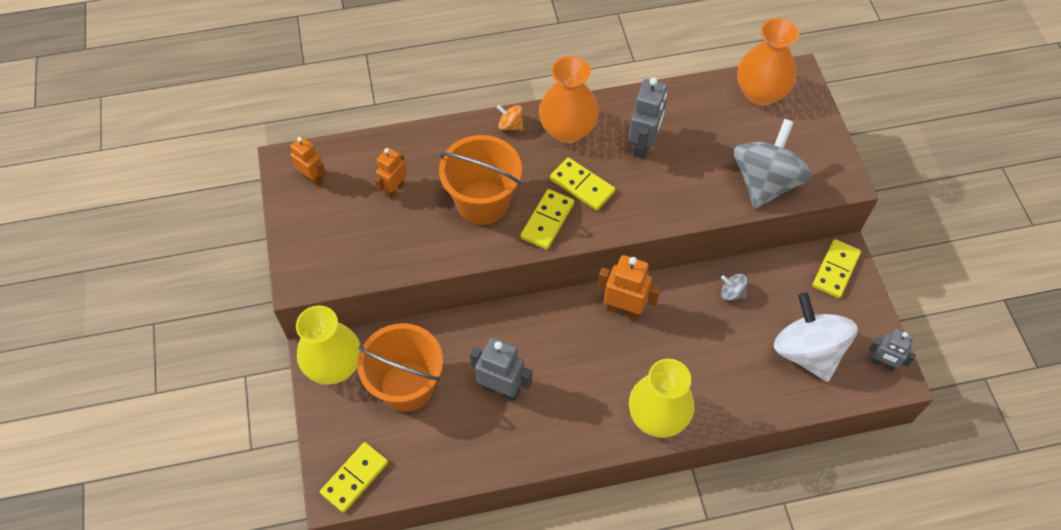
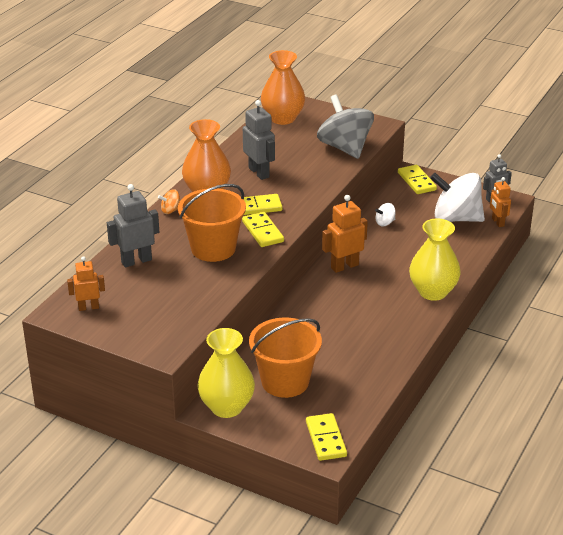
camera: 50 degrees left, 25 degrees down
(394, 189) = (150, 278): orange robot -> orange robot (497, 222)
(501, 388) = (338, 342): grey robot -> grey robot (136, 261)
(732, 293) = (385, 223): grey spinning top -> white spinning top

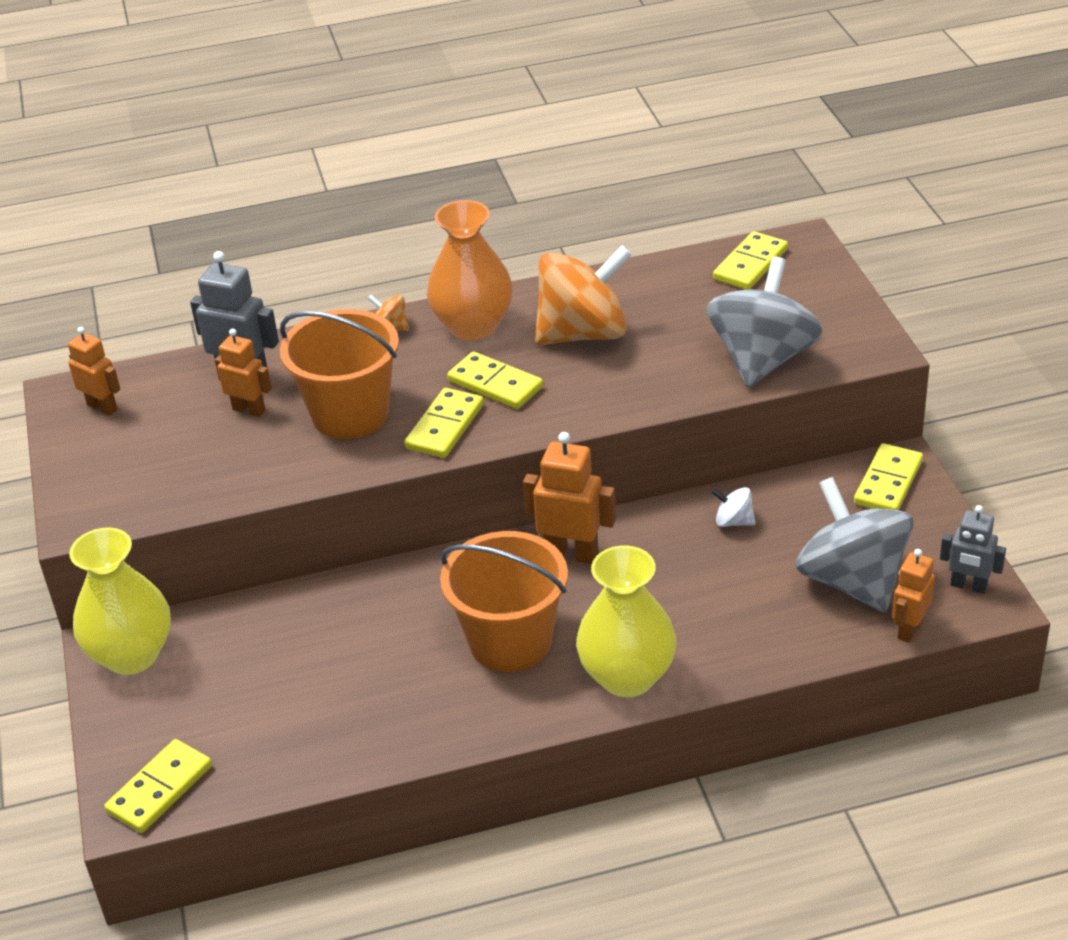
camera: 50 degrees right, 5 degrees up
(163, 271) = (249, 410): none -> orange robot
(259, 172) = (583, 333): grey robot -> orange spinning top
(282, 118) = (750, 264): orange vase -> yellow domino
(285, 381) = (242, 671): orange bucket -> orange bucket (510, 641)
(456, 218) = (852, 581): white spinning top -> grey spinning top

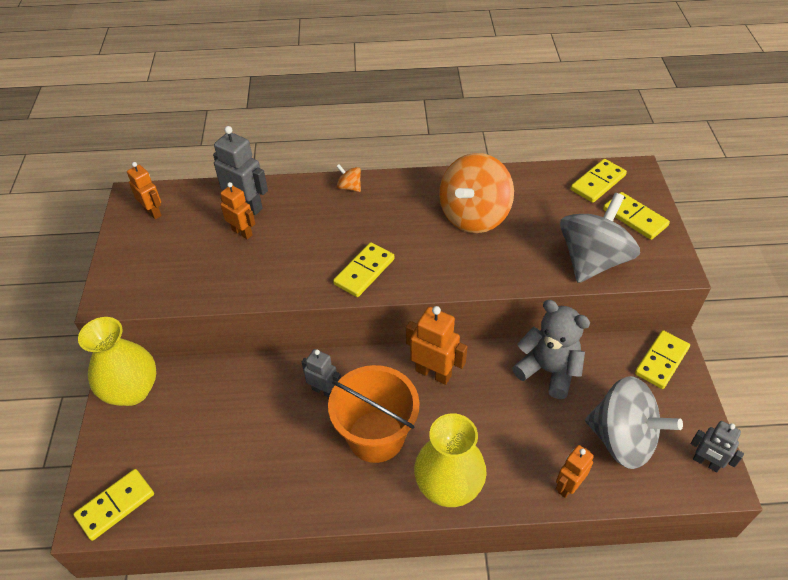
camera: 10 degrees right, 10 degrees up
(350, 414) = (305, 249): orange bucket -> none
(419, 603) = (324, 391): none -> grey robot
(473, 326) = (403, 196): orange vase -> none
(495, 384) = (406, 244): yellow domino -> yellow domino (635, 218)
(583, 333) = (474, 215): orange spinning top -> orange spinning top turned 135 degrees clockwise
(733, 521) = (548, 370): white spinning top -> grey teddy bear
(852, 581) = (622, 439): grey spinning top -> grey spinning top turned 135 degrees clockwise
(909, 629) = (656, 491): orange robot -> orange robot (568, 486)

